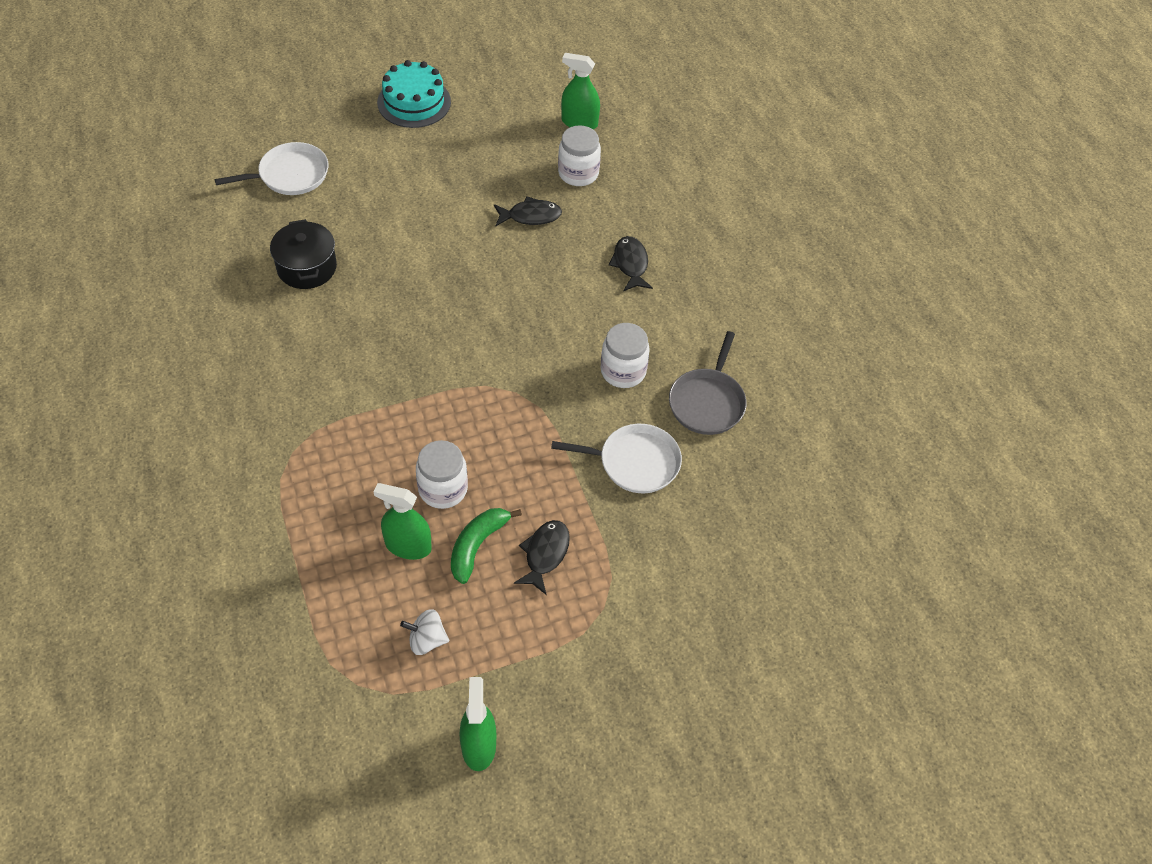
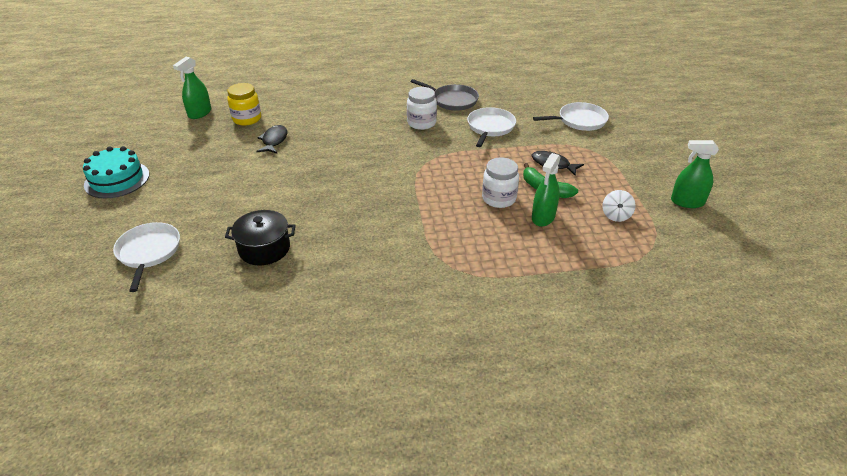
camera: 75 degrees left, 15 degrees down
(578, 173) = (247, 119): white jar -> yellow jar
(630, 264) = (337, 110): black fish -> none
(694, 592) = (579, 121): none -> white pan

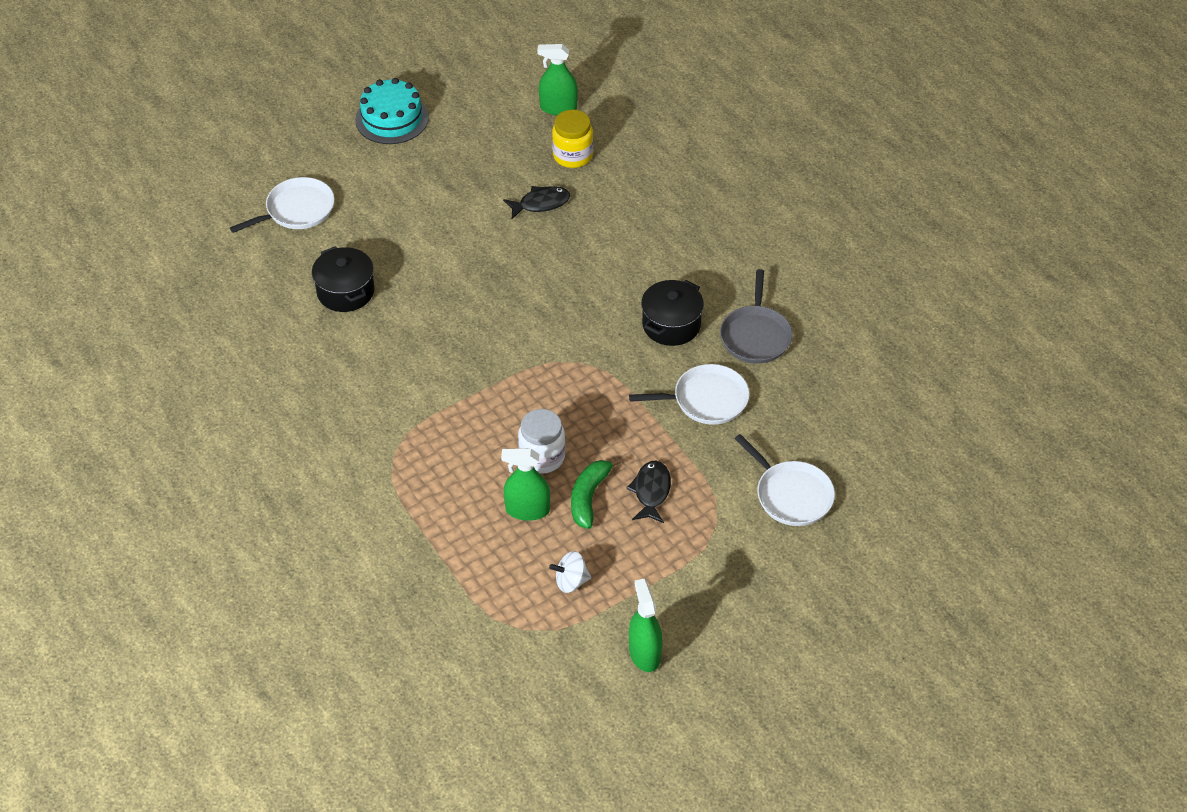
camera: 65 degrees right, 10 degrees up
(421, 123) = (671, 324): white jar -> black pot

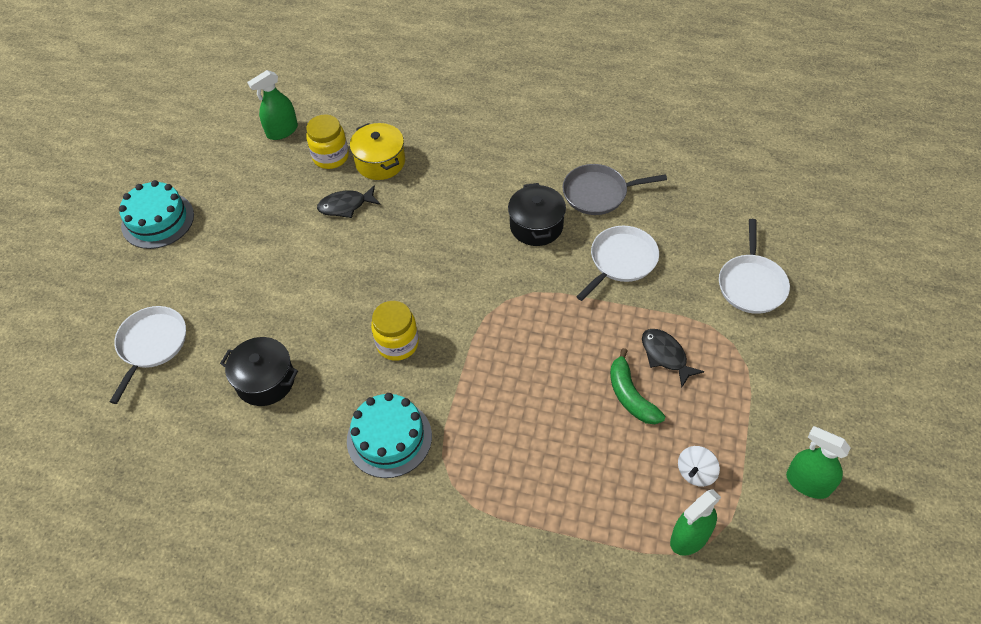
camera: 40 degrees left, 5 degrees up
(386, 393) = (389, 438): none -> turquoise cake
(463, 334) = (397, 344): none -> yellow jar
(527, 510) = (601, 443): green spray bottle -> green spray bottle (689, 537)
(540, 203) = (346, 206): black fish -> black fish turned 135 degrees counterclockwise
(542, 457) = (563, 393): white jar -> none
(607, 187) = (380, 162): none -> yellow pot
(755, 335) = (598, 193): grey pan -> grey pan turned 120 degrees clockwise
(791, 495) = (751, 284): white pan -> white pan turned 90 degrees clockwise

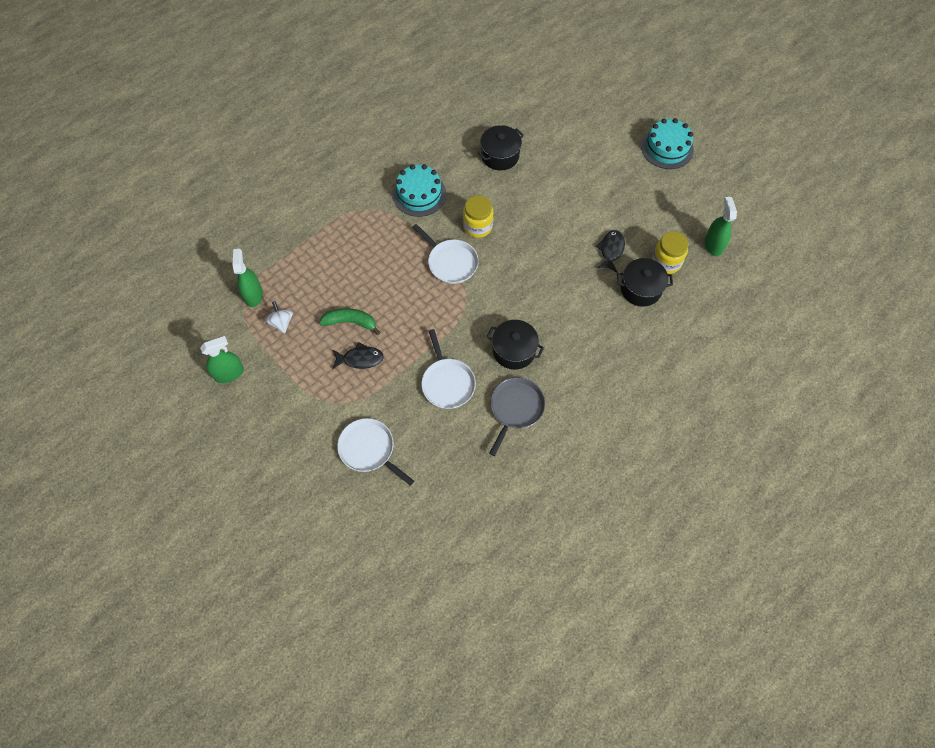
camera: 120 degrees right, 10 degrees up
(151, 345) = (564, 115): white pan -> white pan (450, 262)
(380, 162) = (640, 289): yellow pot -> black pot

